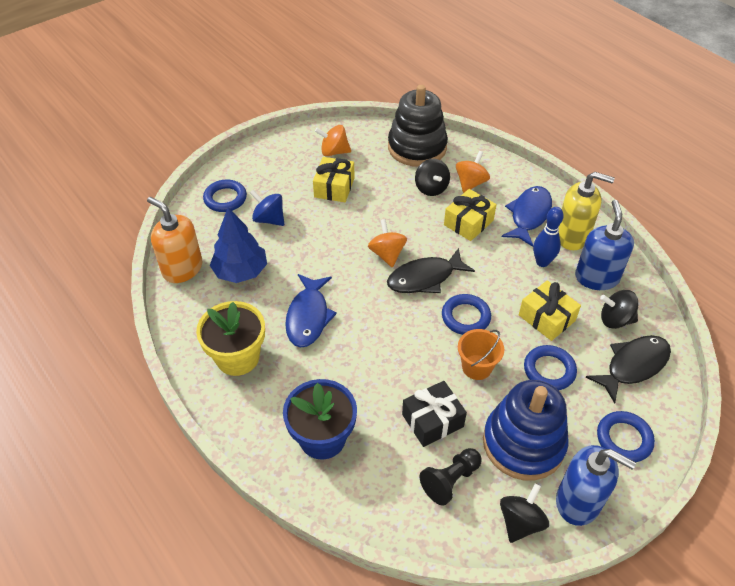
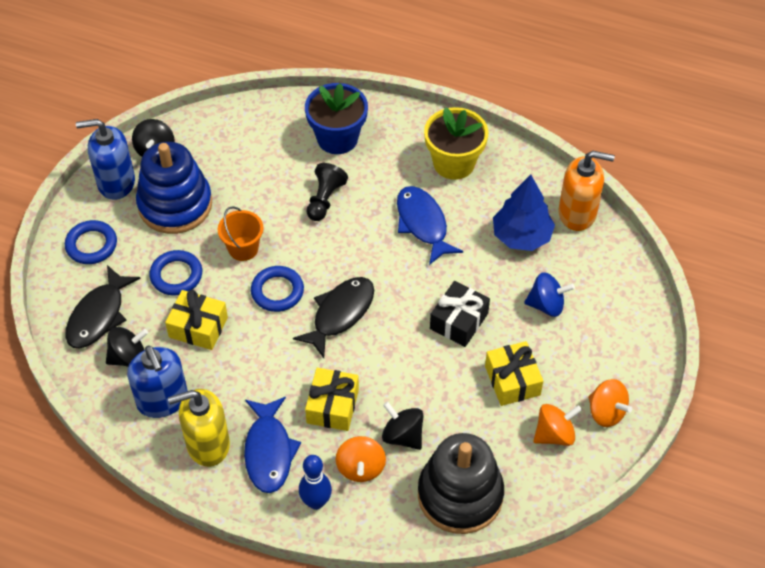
camera: 150 degrees right, 5 degrees up
(225, 198) = (614, 307): blue ring -> none
(387, 254) = (395, 323): orange spinning top -> orange spinning top (606, 412)
(432, 420) = (258, 189): black gift -> black gift (459, 321)
(450, 480) = (221, 154): black pawn -> black pawn (325, 199)
(542, 262) = (228, 392): blue bowling pin -> blue bowling pin (316, 502)

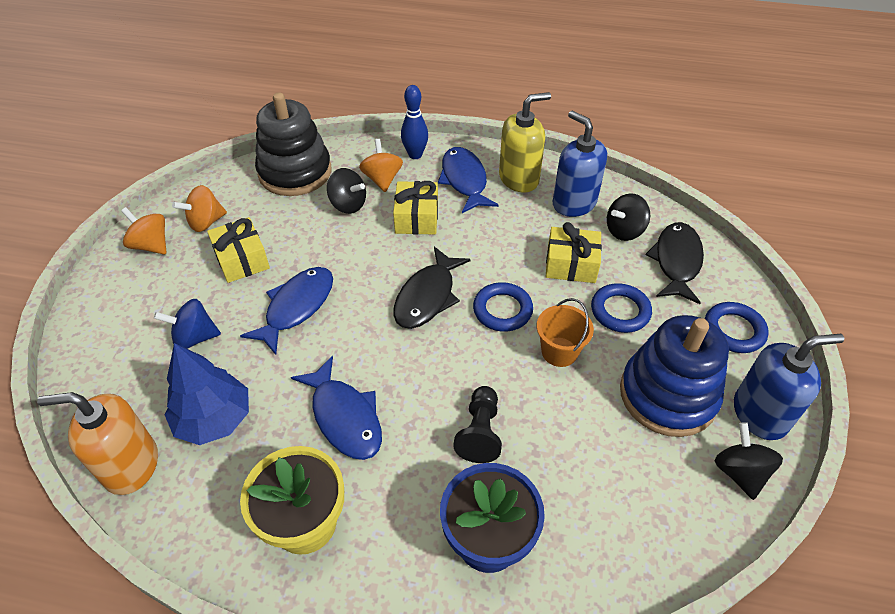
camera: 170 degrees right, 5 degrees down
(459, 321) = (296, 307): black gift -> blue fish

